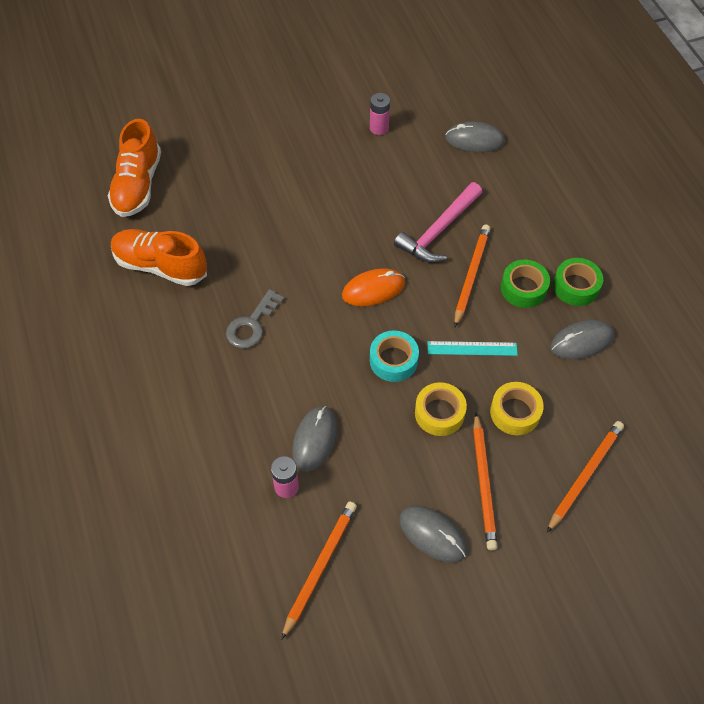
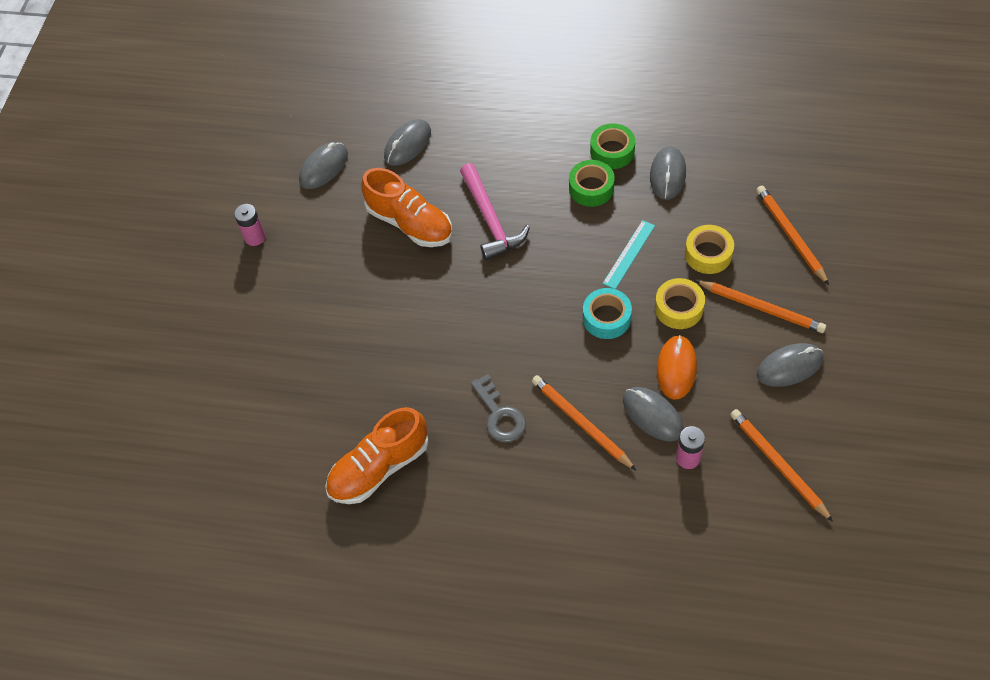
camera: 55 degrees left, 0 degrees up
(138, 185) = (260, 449): orange shoe -> orange shoe (410, 223)
(373, 289) = (522, 299): orange mouse -> orange mouse (676, 368)
(379, 128) = (339, 210): pink battery -> pink battery (255, 237)
(413, 99) = (324, 167): none -> grey mouse
(471, 275) = (554, 219): orange pencil -> orange pencil (581, 423)

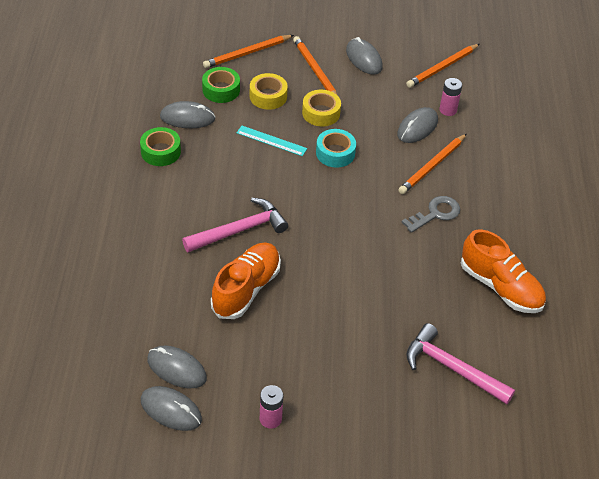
camera: 105 degrees left, 10 degrees down
(279, 399) = (452, 368): none -> pink hammer
(407, 145) = (147, 300): grey mouse -> grey mouse (171, 410)
(591, 188) = (202, 164): green tape -> green tape (221, 90)
(676, 368) = (375, 115): orange mouse -> none
(761, 308) = (315, 70): orange pencil -> orange pencil turned 45 degrees counterclockwise

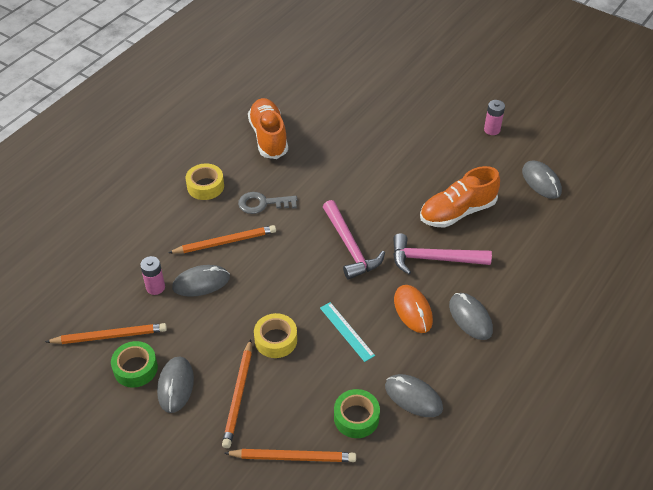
camera: 145 degrees left, 0 degrees up
(160, 152) = (462, 368): green tape -> green tape (135, 368)
(171, 410) = (557, 160): grey mouse -> grey mouse (470, 318)
(229, 178) = (413, 310): none -> orange mouse
(268, 96) = (313, 385): yellow tape -> yellow tape (205, 186)
(335, 153) = (298, 291): turquoise tape -> none
(452, 368) = (350, 108): pink hammer -> pink hammer (350, 246)

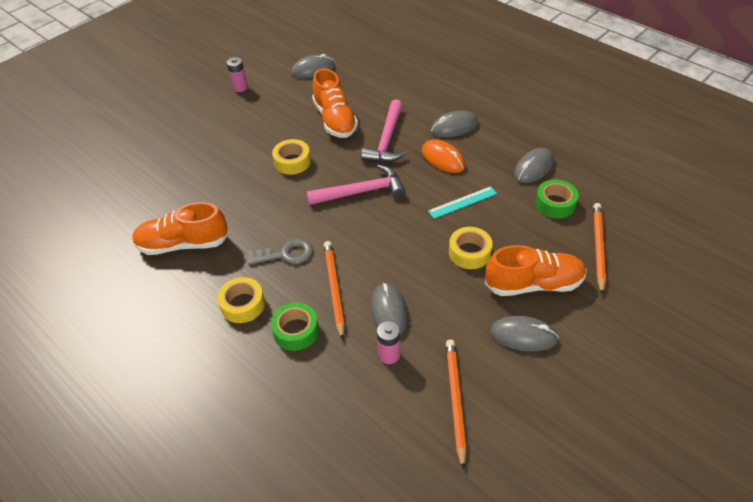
camera: 80 degrees left, 0 degrees up
(135, 368) = (501, 373): green tape -> green tape (296, 331)
(238, 395) = (534, 284): orange pencil -> orange shoe
(263, 204) = (285, 254): grey key -> grey key turned 105 degrees counterclockwise
(384, 189) = (292, 162): none -> yellow tape
(413, 310) = (443, 158): orange mouse -> orange mouse turned 60 degrees clockwise

